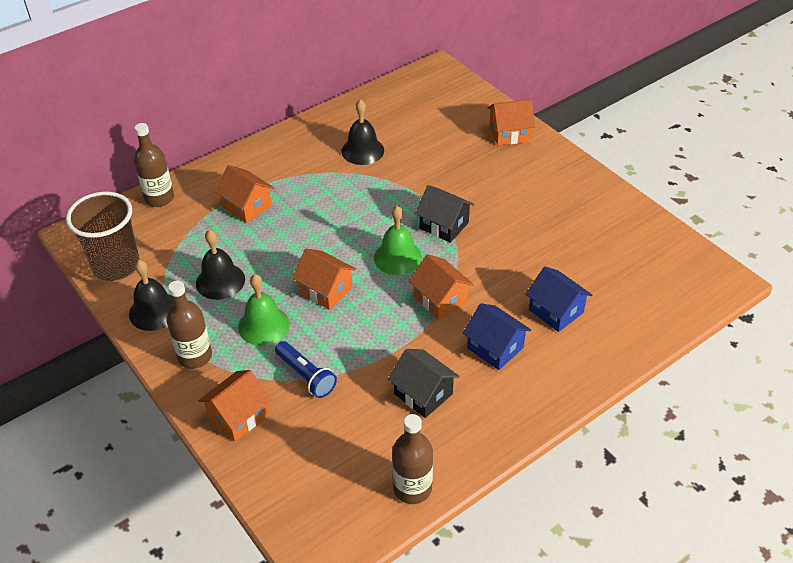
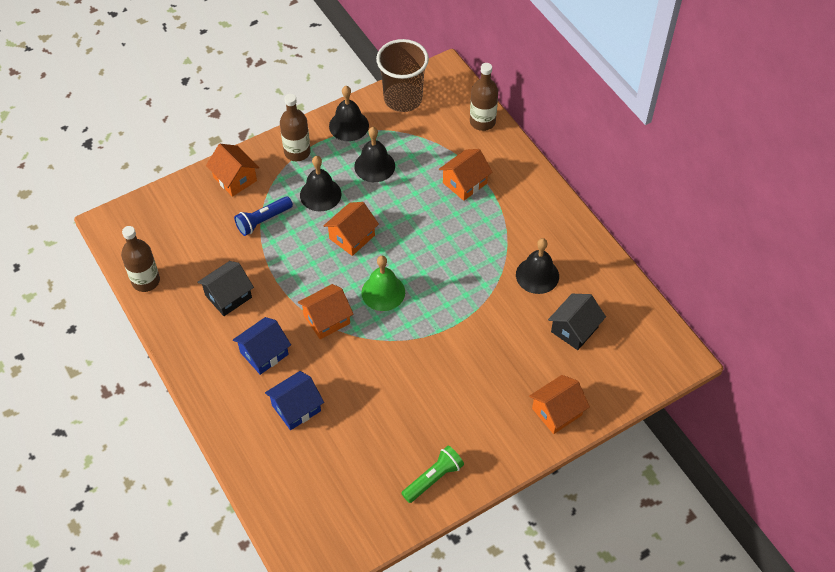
camera: 95 degrees right, 10 degrees up
(263, 325) = (320, 194): green bell -> black bell
(444, 225) = (420, 333): black house -> black house (574, 329)
(509, 134) = (557, 412): orange house -> orange house turned 60 degrees clockwise
(600, 204) = (433, 478): none -> green flashlight

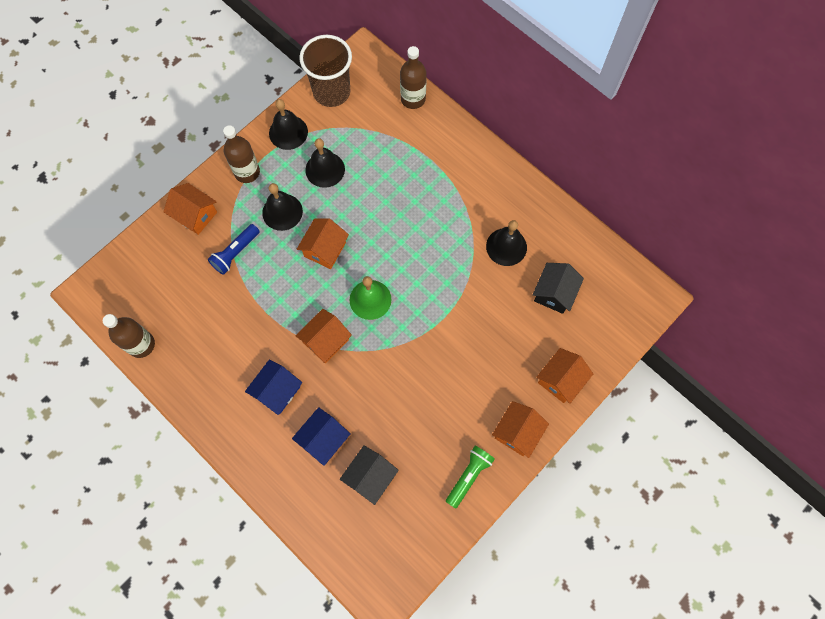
camera: 15 degrees left, 15 degrees up
(228, 296) = (225, 341): black house -> black house (370, 476)
(465, 183) = (414, 167): orange house -> orange house (517, 432)

